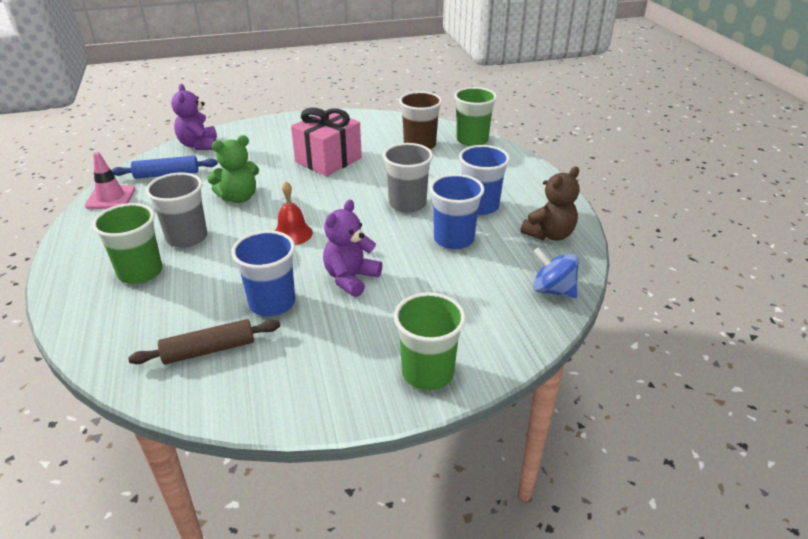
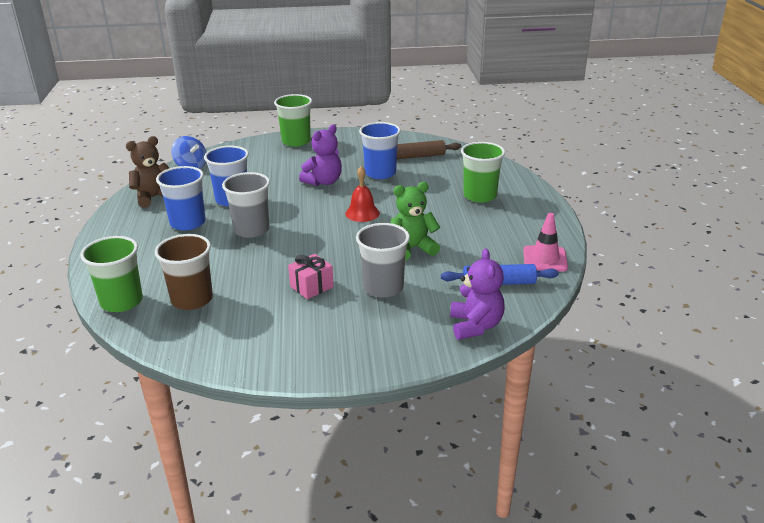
camera: 170 degrees left, 5 degrees down
(187, 237) = (452, 217): grey cup -> grey cup (383, 287)
(328, 160) = (311, 286): pink gift -> pink gift, size x0.55

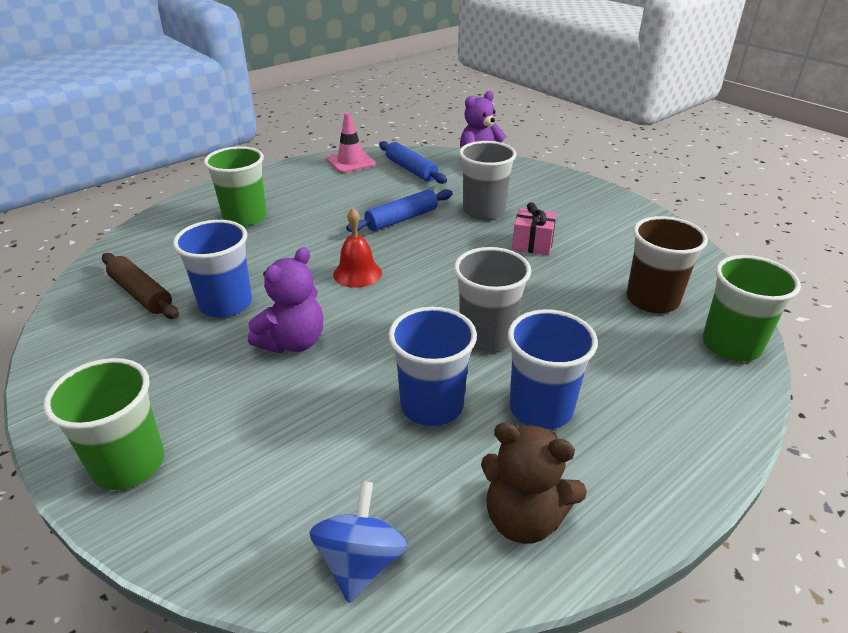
camera: 125 degrees left, 5 degrees up
(323, 182) = (293, 342): purple teddy bear -> purple teddy bear turned 120 degrees clockwise
(412, 248) = (402, 219): green teddy bear -> blue rolling pin

